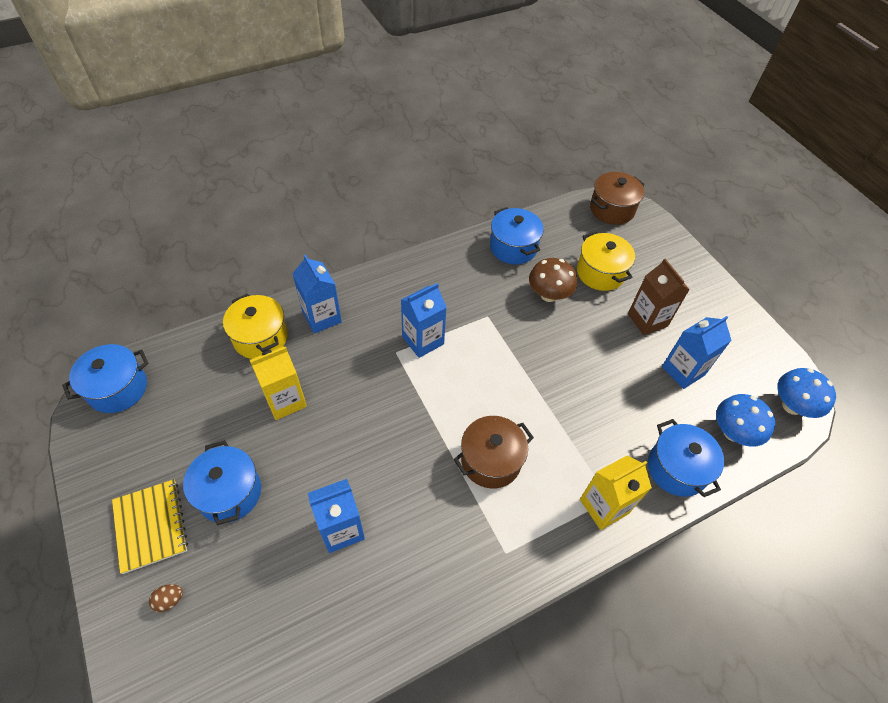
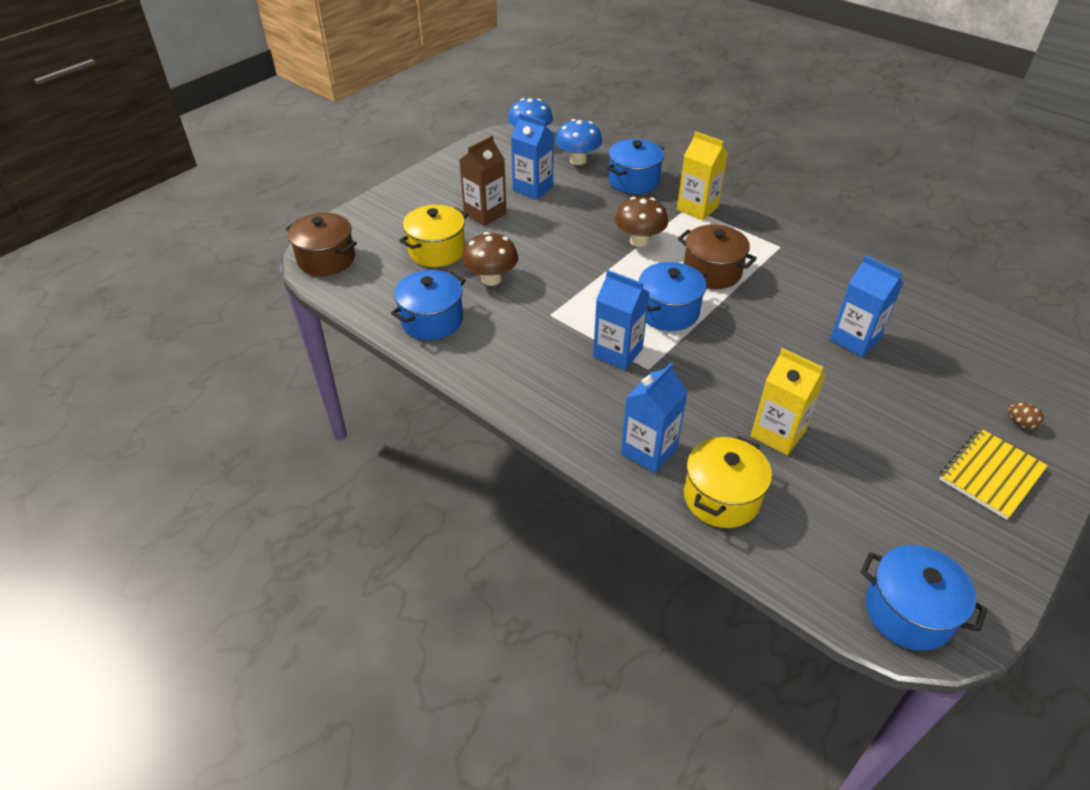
camera: 110 degrees left, 10 degrees down
(229, 493) = (904, 430): blue pot -> blue pot (668, 312)
(563, 422) = (639, 241): none -> brown mushroom

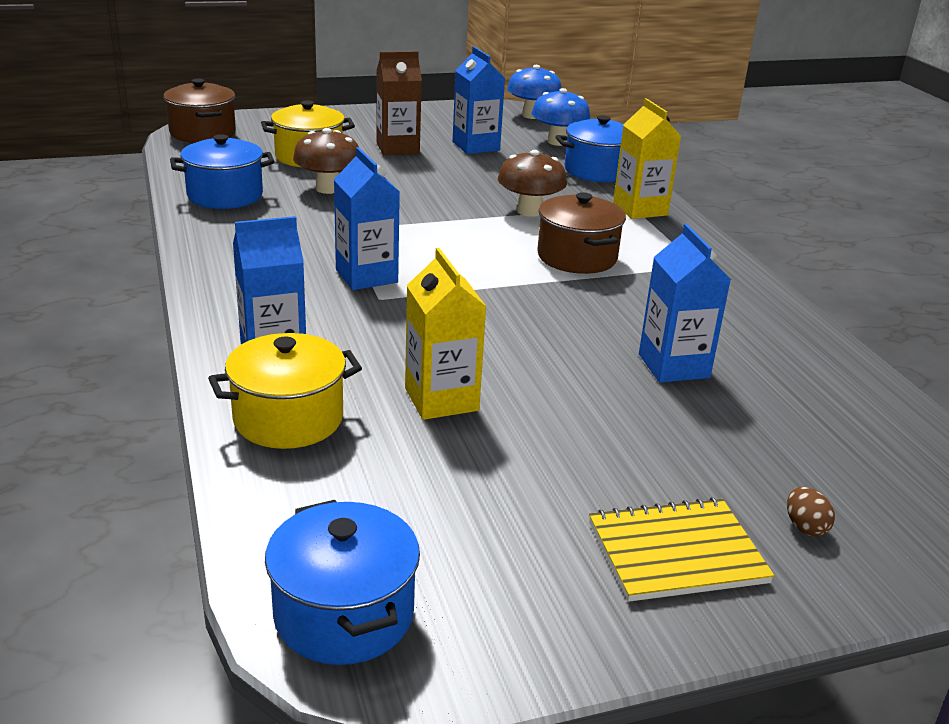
camera: 30 degrees right, 15 degrees down
(668, 312) = (474, 268): blue pot -> none

